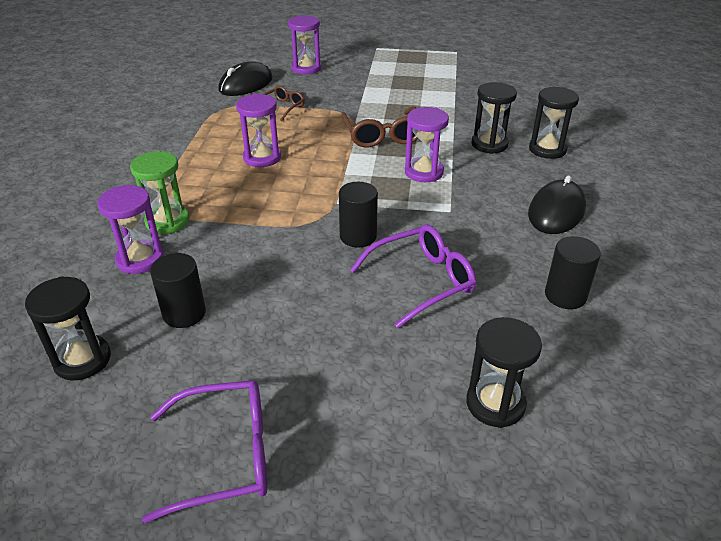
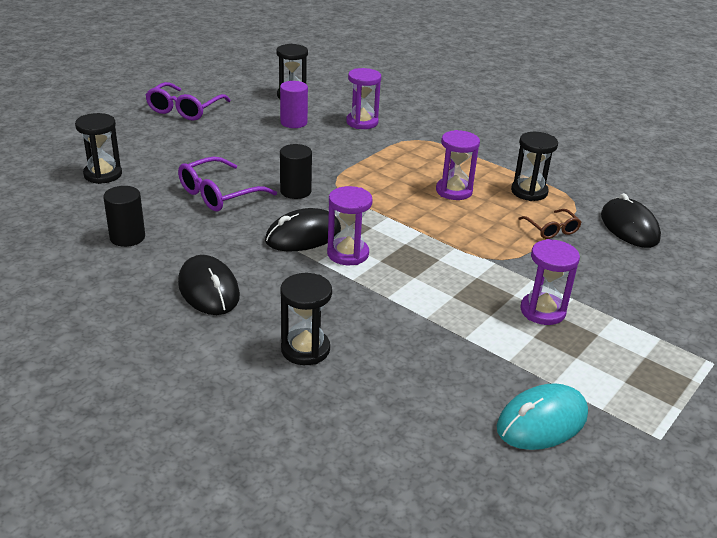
camera: 120 degrees right, 5 degrees down
(167, 221) = (396, 137): green hourglass -> none
(184, 313) = (293, 122): black cylinder -> purple cylinder
(306, 68) = (658, 278): purple hourglass -> purple hourglass (542, 311)
(383, 135) = (438, 261): brown glasses -> none
(422, 281) = (219, 194): purple glasses -> purple glasses turned 45 degrees clockwise
(427, 201) = (303, 236): none -> black mouse
(489, 75) = (542, 421): none -> turquoise mouse
(489, 144) = (356, 316): black hourglass -> black hourglass (529, 192)

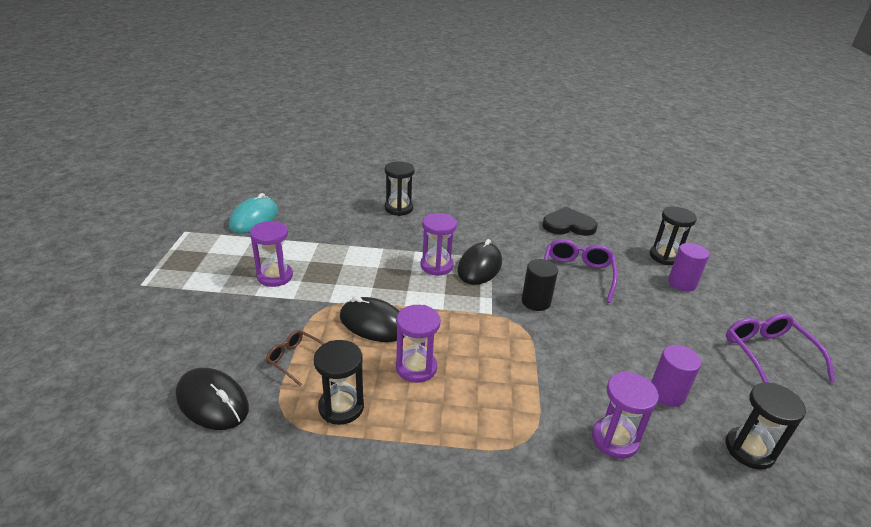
camera: 145 degrees right, 0 degrees up
(127, 237) = (568, 225): black cylinder -> black heart
(141, 155) = (682, 283): none -> purple cylinder
(209, 290) = (482, 216): black mouse -> black mouse (373, 323)

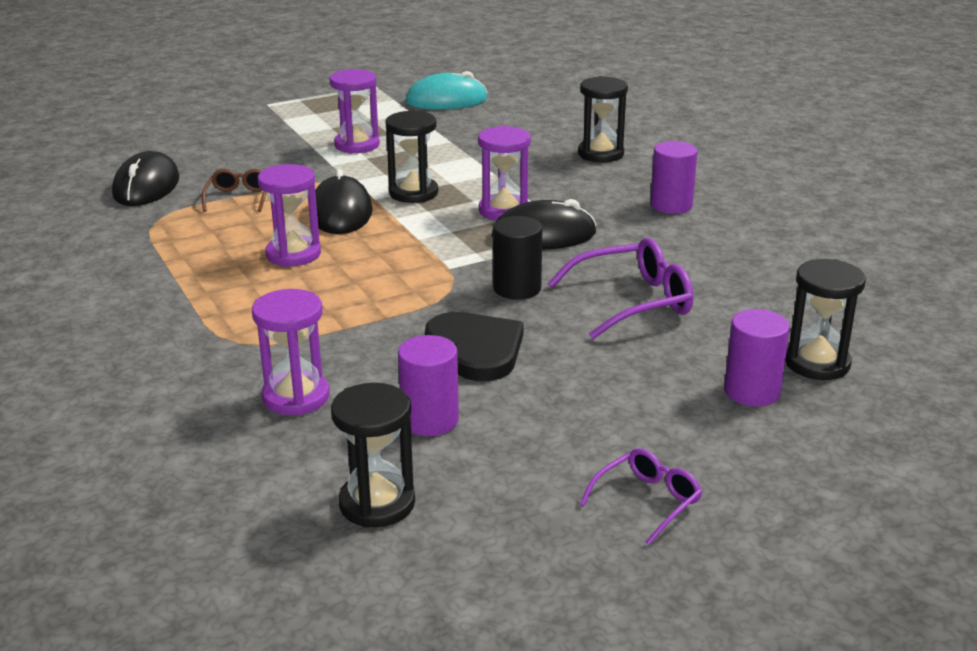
camera: 60 degrees right, 5 degrees down
(341, 407) = (194, 238): black hourglass -> black hourglass (413, 193)
(482, 218) = (671, 205): none -> purple cylinder
(568, 225) = (770, 266): black heart -> black heart (476, 349)
(768, 354) = (647, 501): purple glasses -> purple glasses, size x0.60

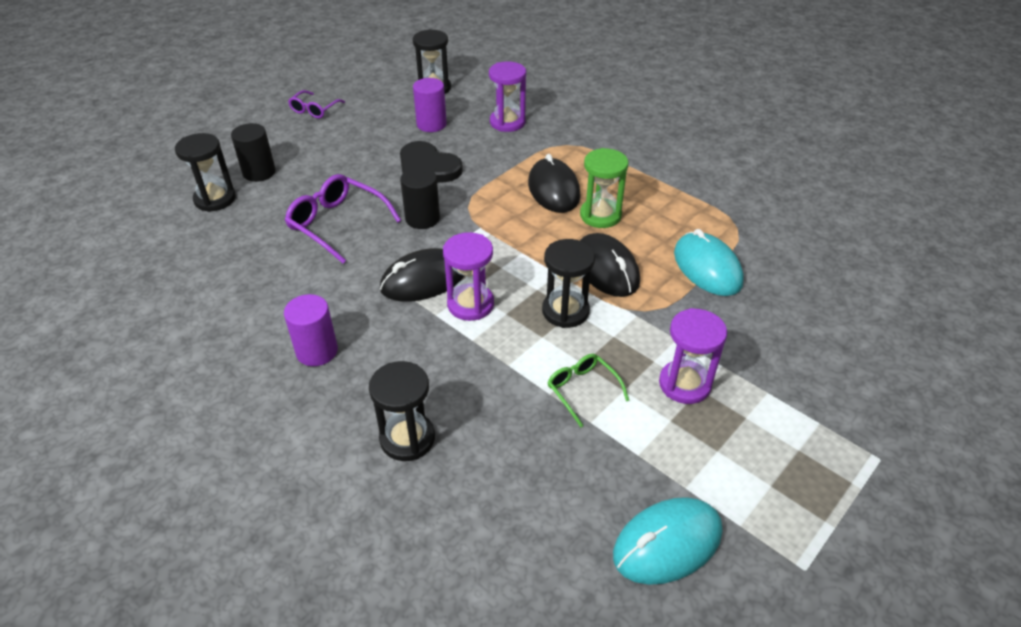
camera: 160 degrees right, 15 degrees up
(146, 186) = (798, 264): black mouse -> black mouse (553, 189)
(238, 198) = (707, 268): brown glasses -> turquoise mouse
(293, 254) = (600, 215): purple hourglass -> green hourglass
(442, 154) = (582, 390): none -> green glasses
(633, 301) = (337, 224): purple glasses -> purple glasses turned 75 degrees clockwise
(752, 391) = (259, 172): purple cylinder -> black cylinder

